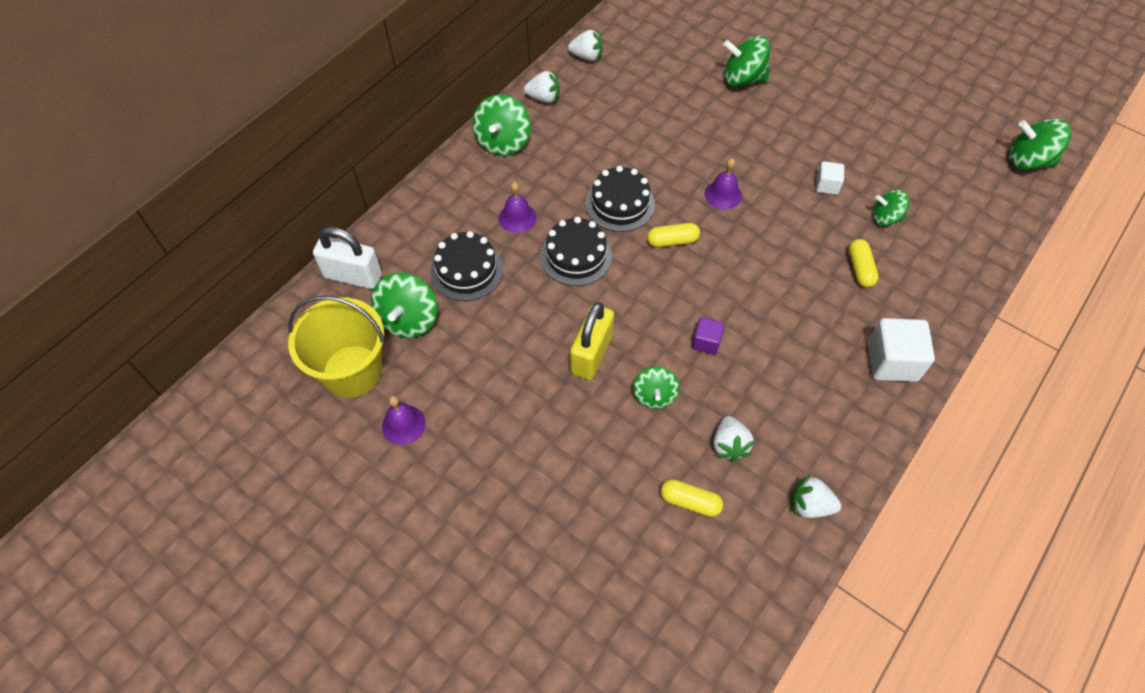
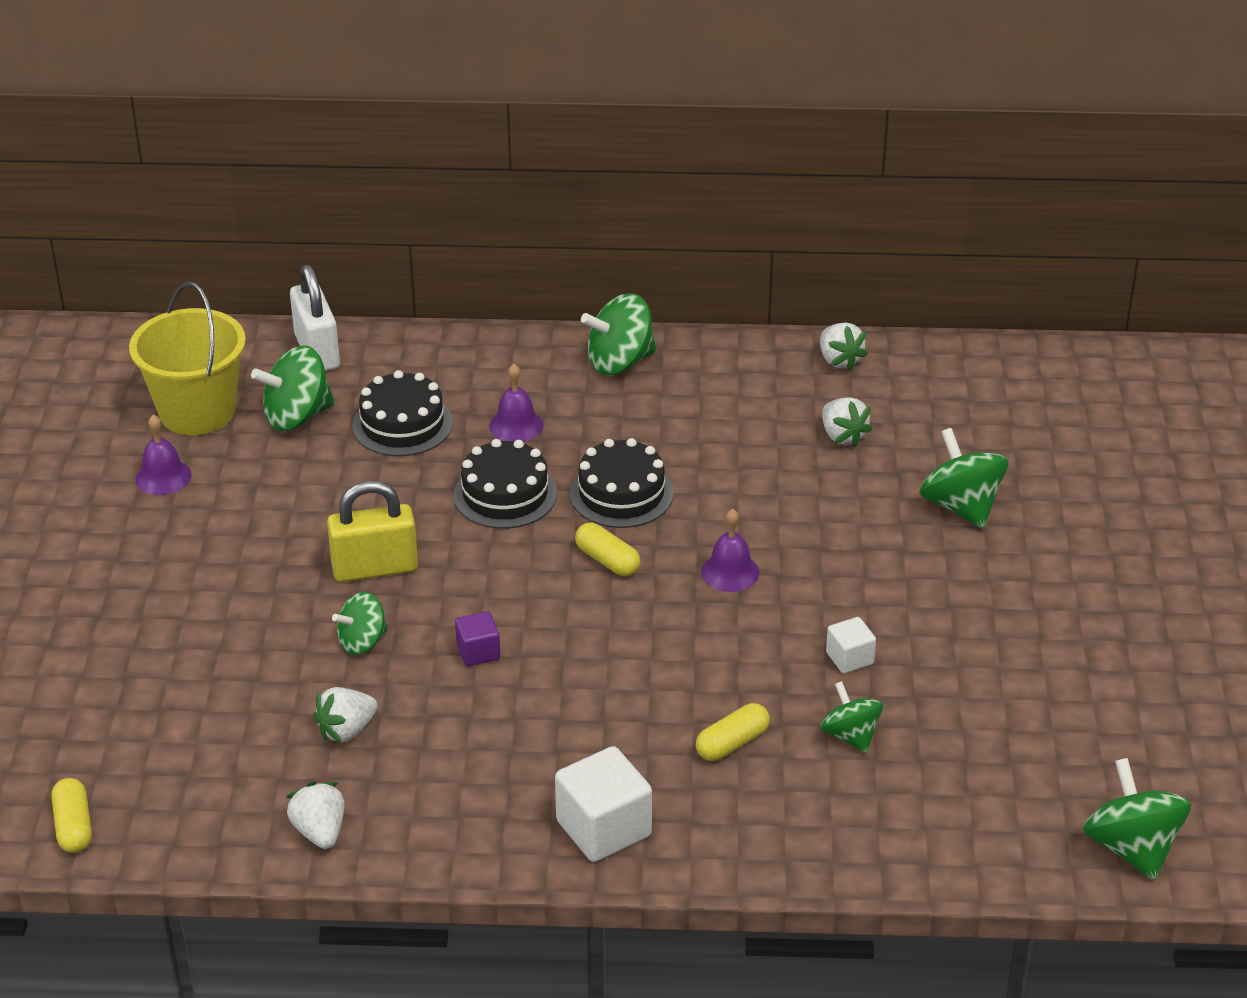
camera: 55 degrees right, 20 degrees down
(544, 98) = (727, 359): white strawberry -> white strawberry (842, 436)
(690, 501) = (243, 729): yellow capsule -> yellow capsule (74, 826)

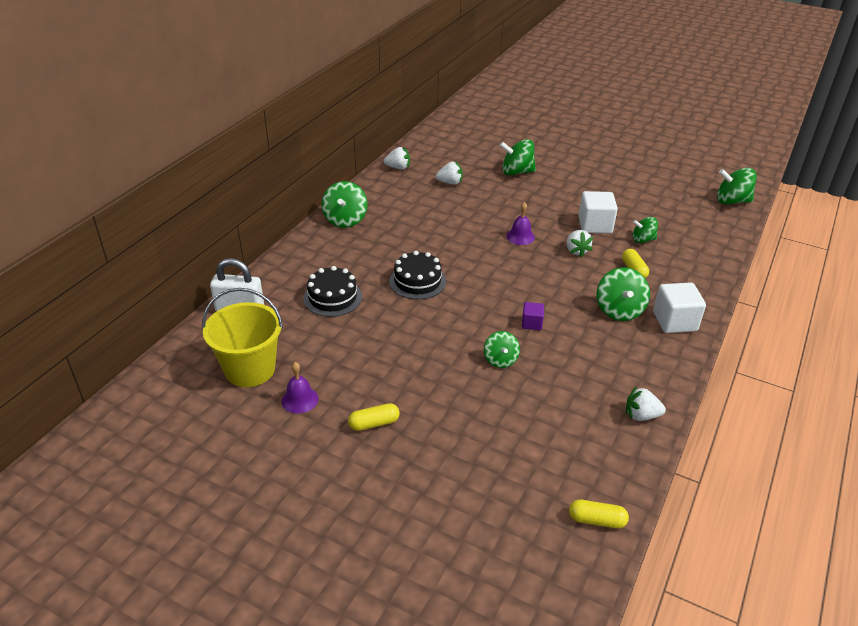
camera: 65 degrees left, 0 degrees up
(297, 416) = (291, 332): green spinning top -> green spinning top (619, 310)
(346, 730) = (567, 384): white strawberry -> white strawberry (576, 251)
(375, 568) = (444, 339): yellow padlock -> none
(516, 425) = (366, 262): purple bell -> none
(607, 560) = (489, 266): yellow capsule -> yellow capsule (374, 423)
(621, 494) = (444, 248): black cake -> none
(849, 658) = (595, 225): white cube -> white cube, size x1.82

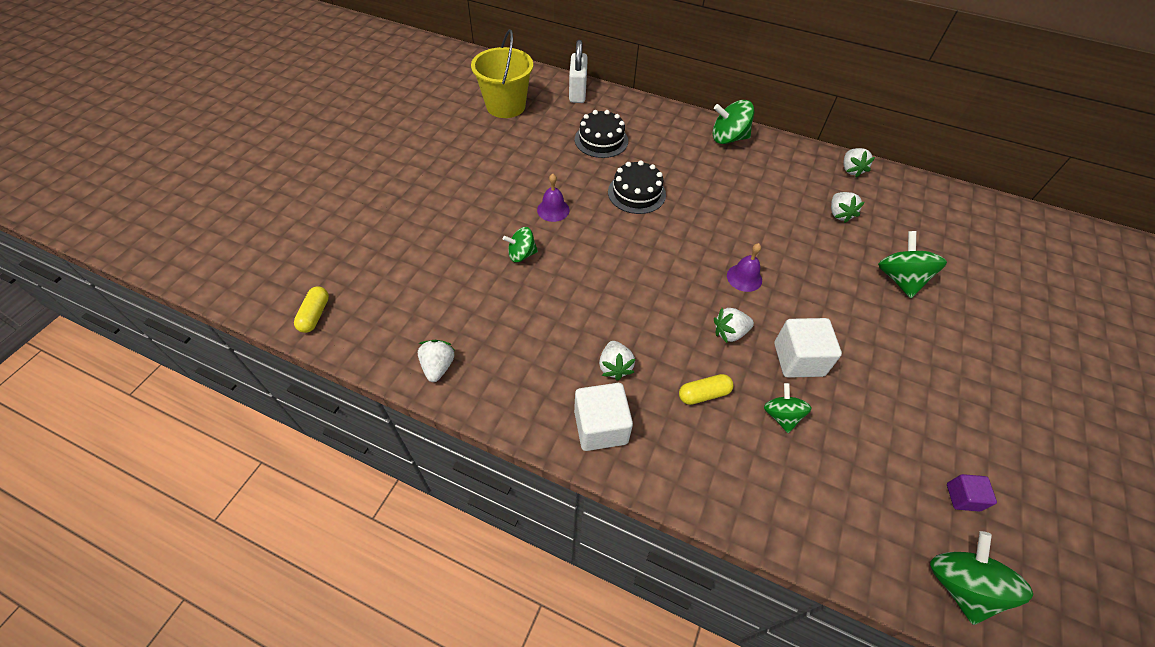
camera: 85 degrees right, 15 degrees up
(300, 399) = (471, 134): purple bell -> purple bell (553, 210)
(374, 423) = (443, 175): yellow capsule -> none
(531, 323) = (580, 281): purple cube -> purple cube (962, 497)
(619, 310) = (615, 367): green spinning top -> white strawberry

